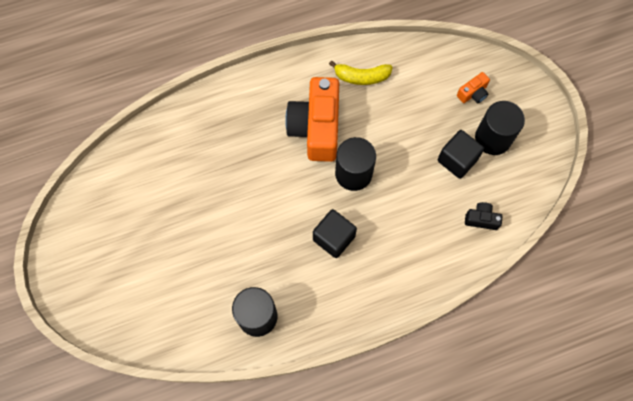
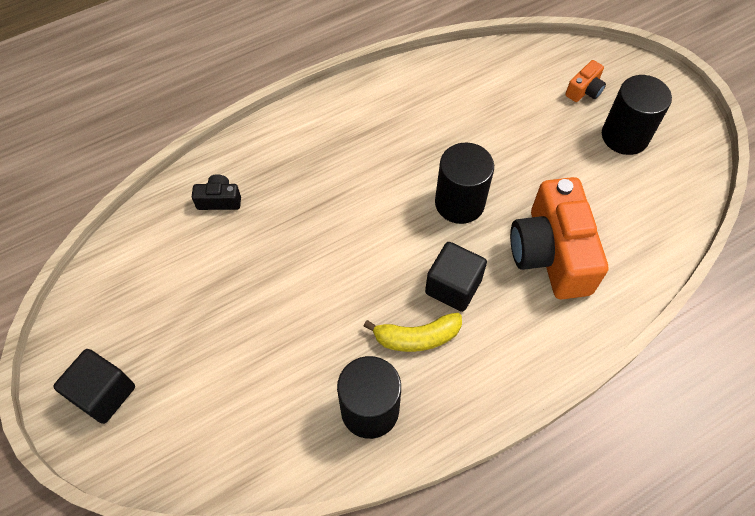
camera: 10 degrees left, 10 degrees down
(316, 128) = (398, 156): orange camera -> orange camera (551, 253)
(361, 77) = (442, 91): yellow banana -> yellow banana (417, 337)
(457, 160) = (588, 167): black cube -> black cube (104, 393)
(481, 219) = (641, 232): black camera -> black camera (219, 200)

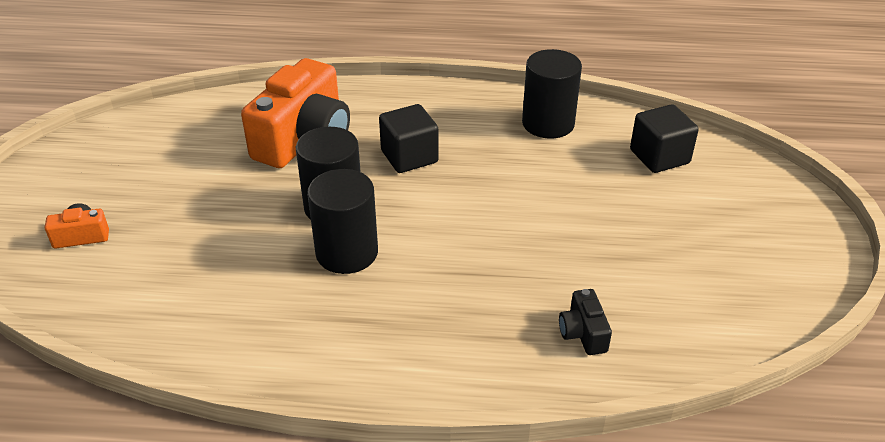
camera: 145 degrees left, 20 degrees down
(104, 393) = (781, 225): black cube -> black cube (659, 157)
(219, 200) = (583, 333): black camera -> black camera turned 45 degrees clockwise
(417, 337) = (472, 142): yellow banana -> none
(624, 136) = (116, 181): black cylinder -> black cylinder (347, 252)

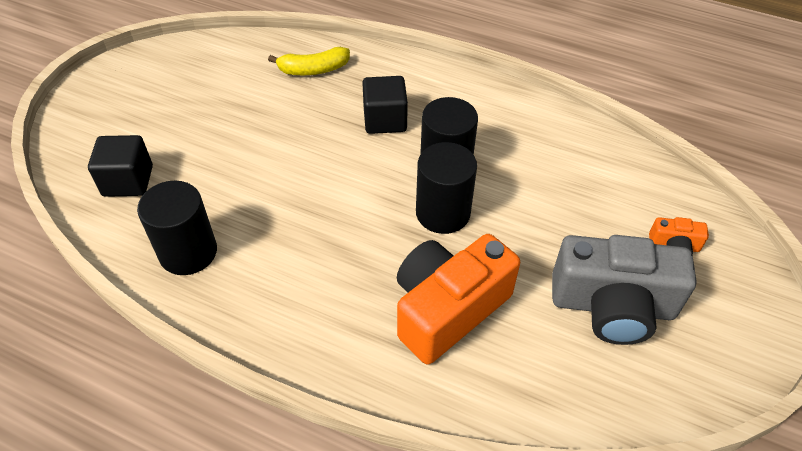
camera: 160 degrees left, 10 degrees up
(155, 174) = (612, 306): none -> grey camera
(409, 156) = (350, 250): black cube -> black cube (385, 120)
(583, 333) = (314, 69): black camera -> yellow banana

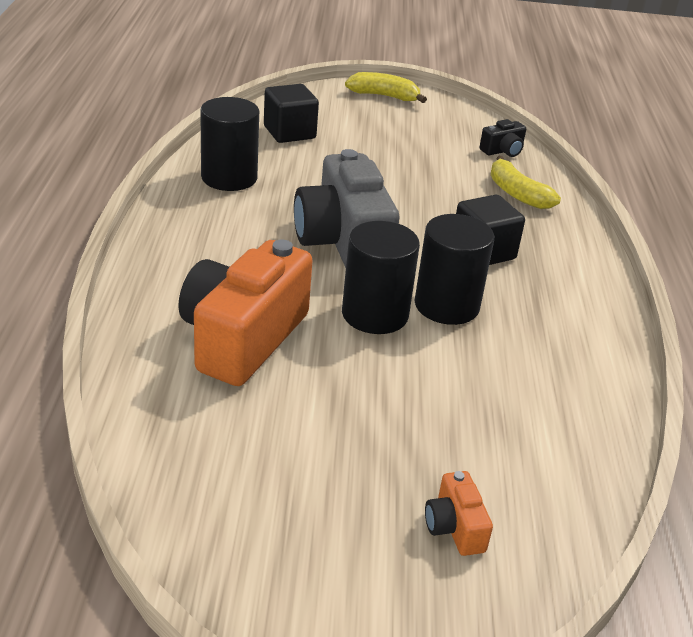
camera: 65 degrees right, 15 degrees down
(101, 90) = (384, 96): none -> yellow banana
(245, 52) = (503, 151): none -> black camera
(447, 309) = (242, 338): orange camera -> orange camera turned 90 degrees counterclockwise
(612, 306) = (315, 471): grey camera -> grey camera (343, 242)

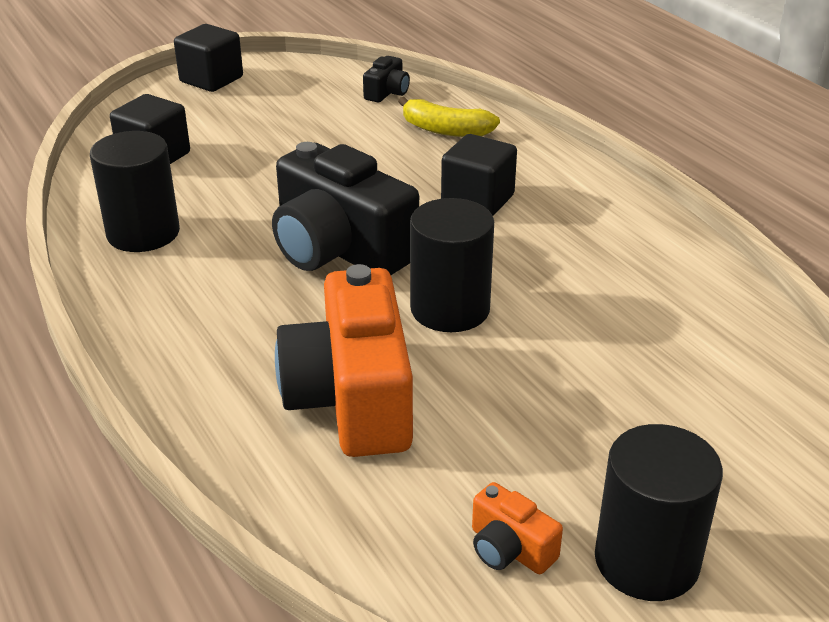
camera: 30 degrees left, 0 degrees up
(343, 242) = (339, 249): grey camera -> black camera
(384, 96) = (211, 79): yellow banana -> black cube
(446, 305) = (503, 268): black cylinder -> black cylinder (646, 560)
(454, 527) = (737, 475): orange camera -> orange camera (509, 549)

